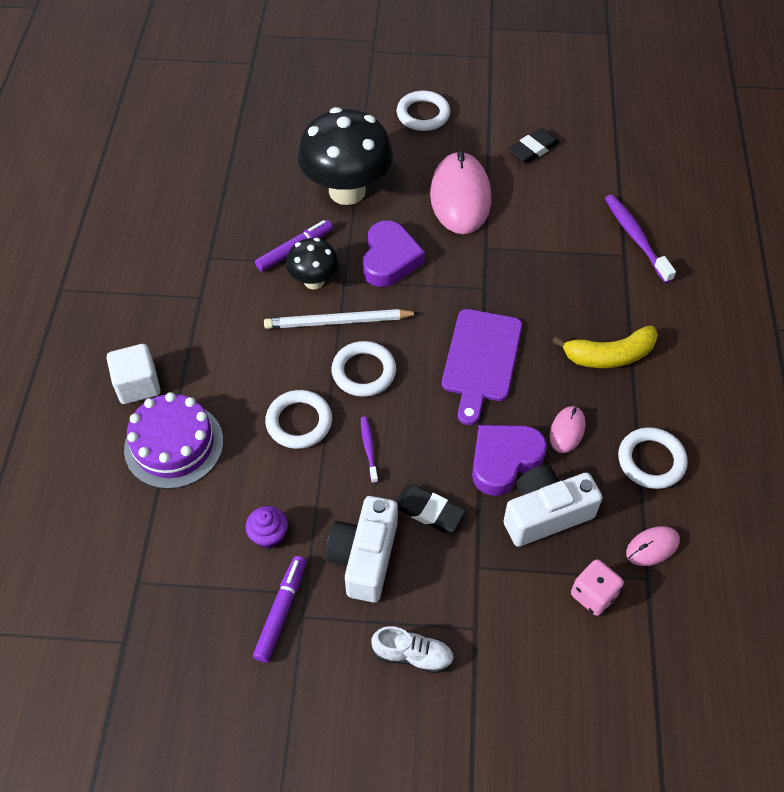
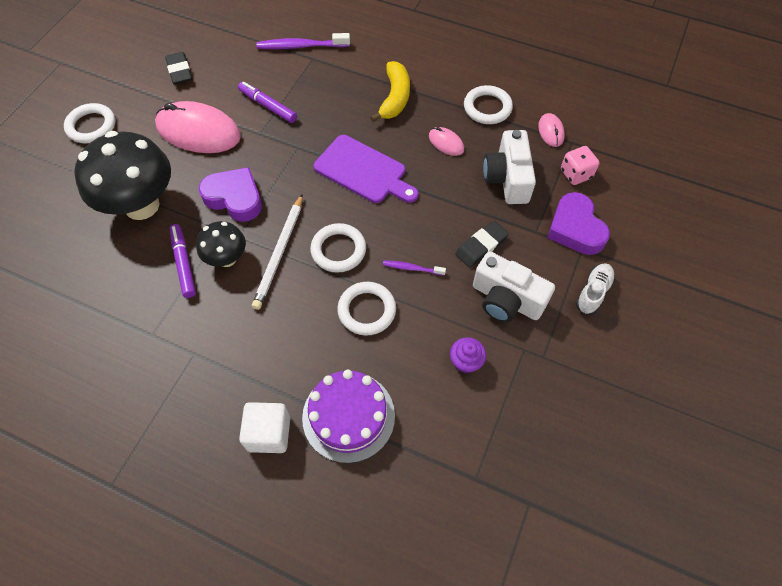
camera: 70 degrees left, 5 degrees up
(281, 612) = (535, 371): purple marker -> purple marker (268, 106)
(504, 460) = (456, 187): purple heart -> purple heart (575, 228)

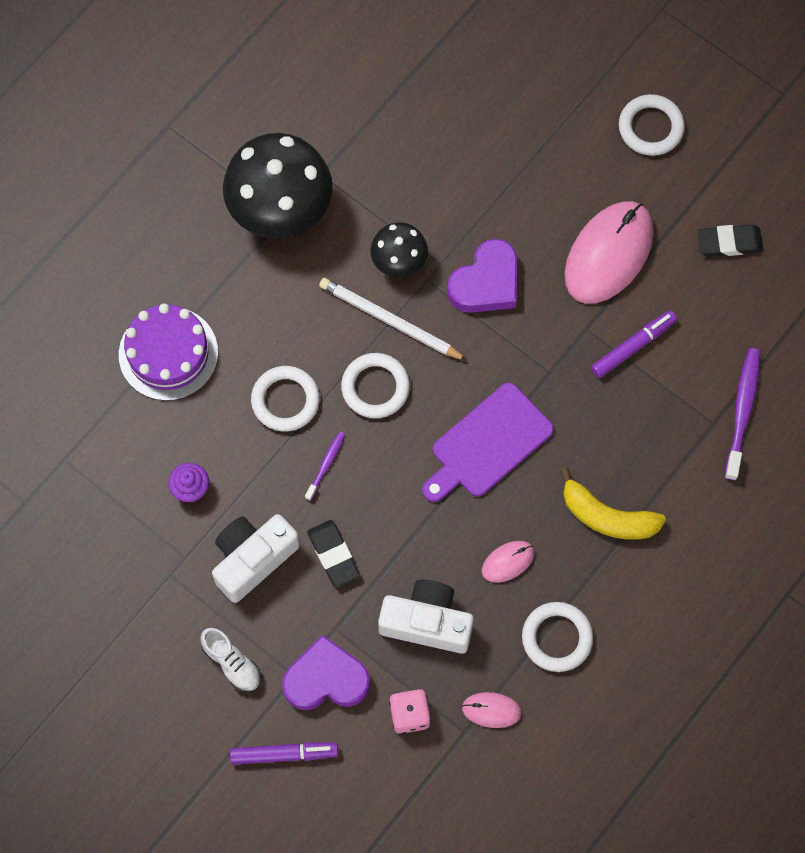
camera: 105 degrees right, 10 degrees up
(142, 205) = (503, 177): black mushroom -> black mushroom (280, 211)
(184, 264) = (405, 215): purple marker -> purple marker (283, 754)
(269, 433) = (174, 274): white cube -> none

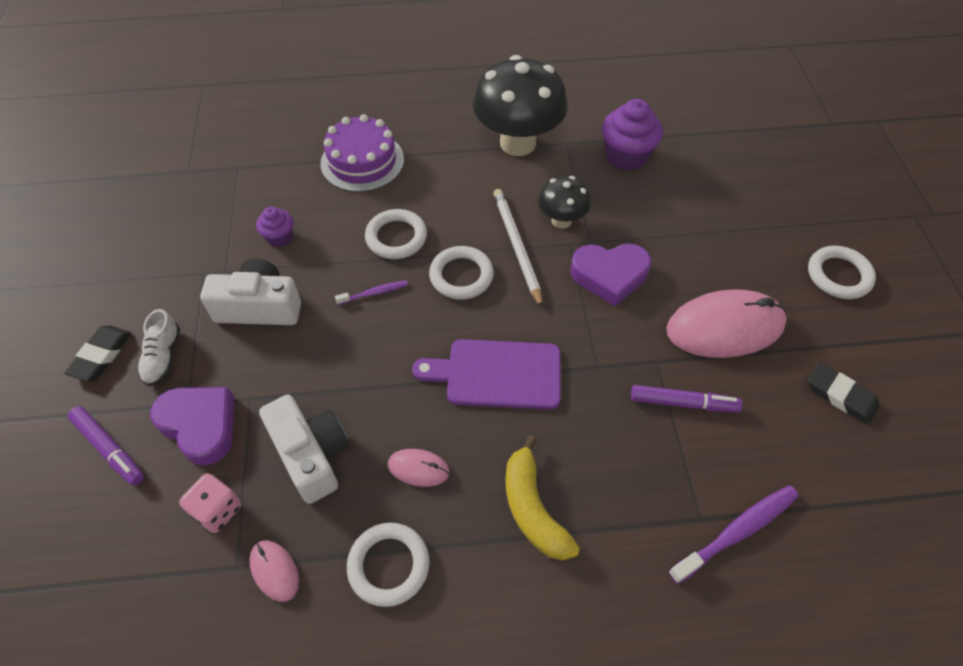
camera: 45 degrees right, 15 degrees down
(333, 554) = (309, 350): black eraser -> black eraser (101, 355)
(386, 143) = (626, 156): none -> purple cupcake

